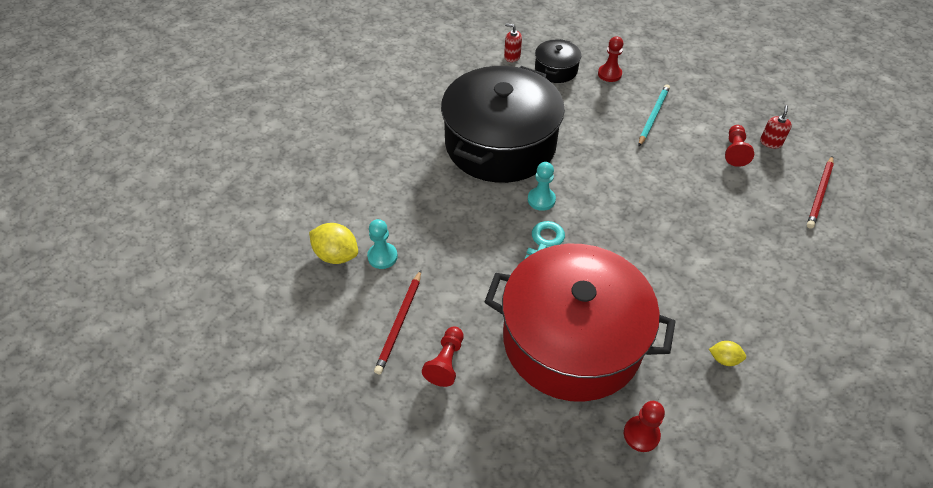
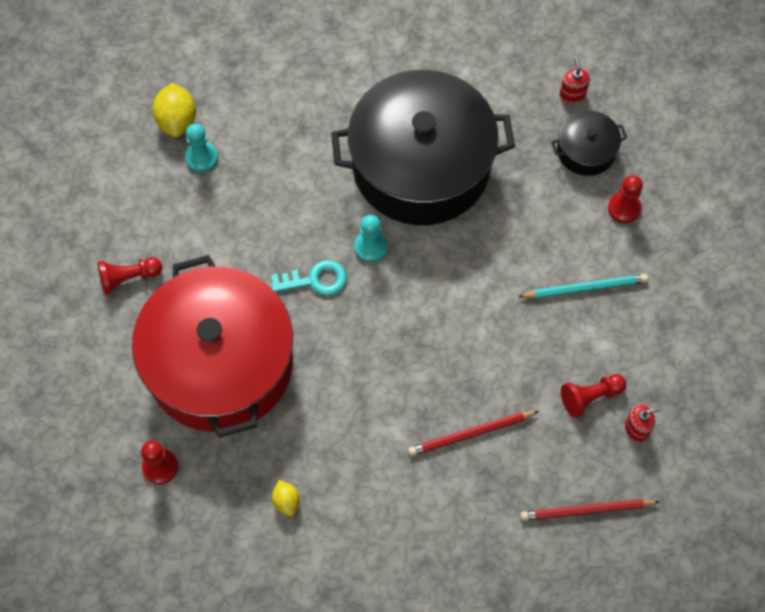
camera: 55 degrees right, 15 degrees up
(400, 323) = (142, 218): red pencil -> red pencil (471, 434)

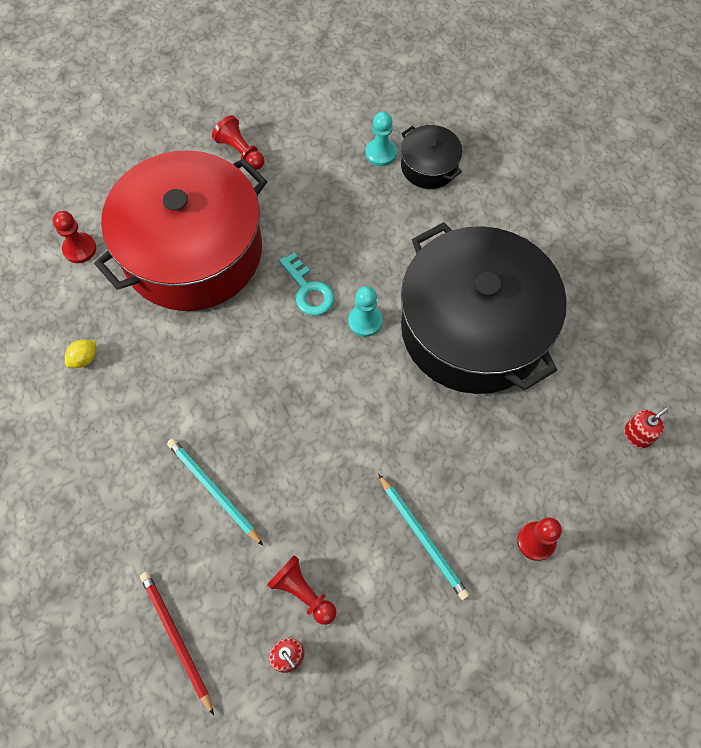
camera: 65 degrees right, 0 degrees up
(177, 121) = (405, 121): yellow lemon -> none
(471, 434) = (214, 491): red pencil -> turquoise pencil
(586, 151) = (580, 475): black pot -> black pot (429, 166)

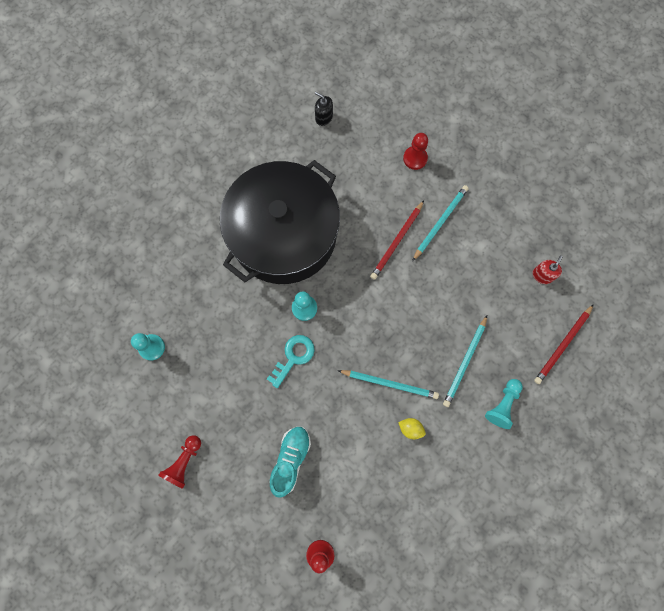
camera: 110 degrees left, 10 degrees up
(84, 359) = (409, 500): yellow lemon -> yellow lemon (410, 428)
(137, 517) = (502, 405): none -> turquoise pawn
(193, 251) = (290, 459): red pot -> turquoise shoe
(228, 386) = (389, 383): none -> turquoise pencil
(303, 592) = (503, 281): red pawn -> none
(415, 467) = (397, 241): none -> red pencil
(429, 166) = (153, 306): black pot -> none
(637, 435) = (323, 117): red soap dispenser -> black soap dispenser

